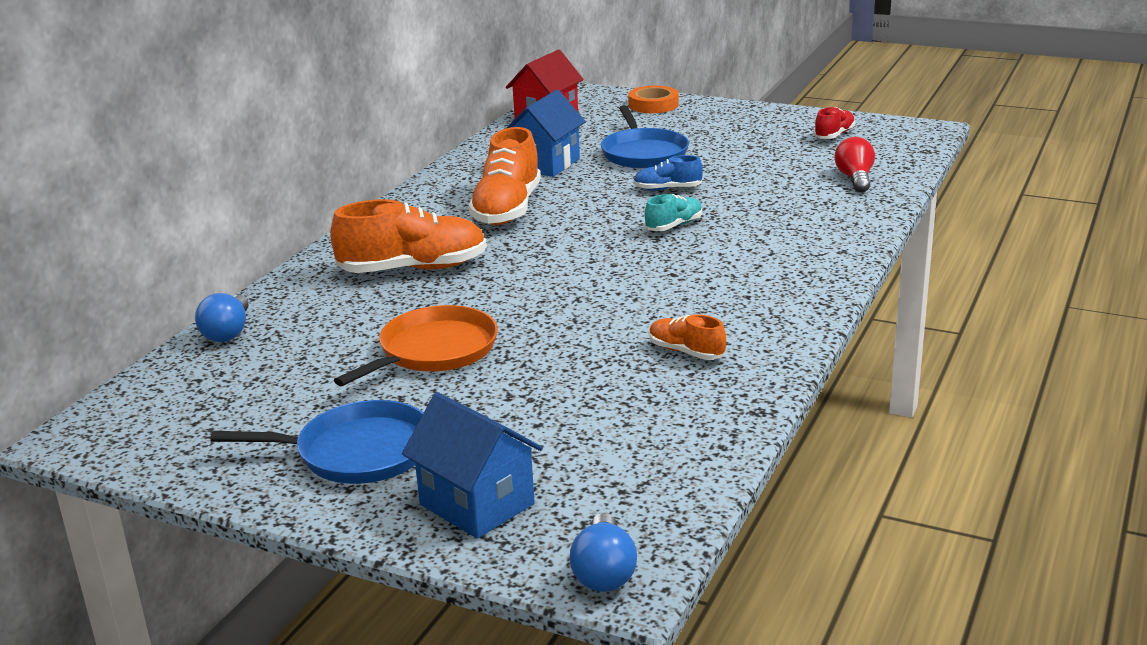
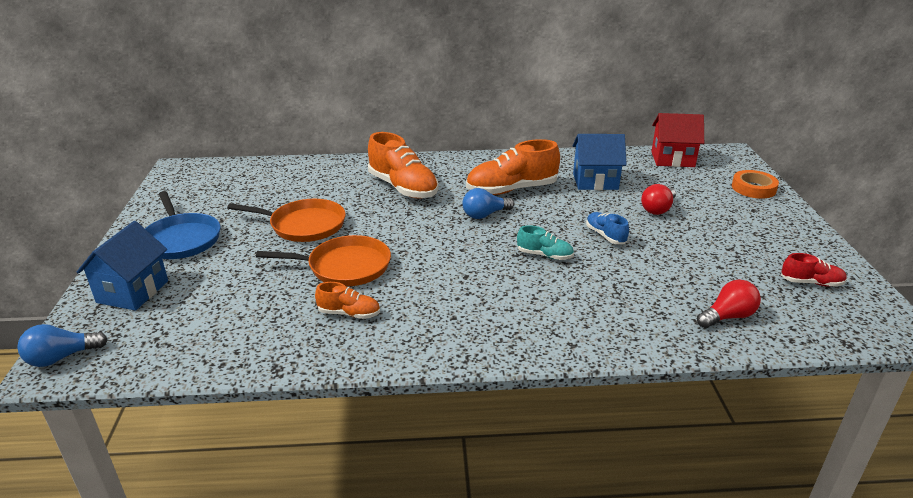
camera: 60 degrees right, 5 degrees up
(228, 332) = (296, 165): blue light bulb -> blue light bulb (485, 215)
(577, 339) = (344, 267): none -> orange pan
(643, 153) = (658, 209): blue pan -> red light bulb
(686, 352) = (349, 313): orange shoe -> orange shoe turned 90 degrees clockwise

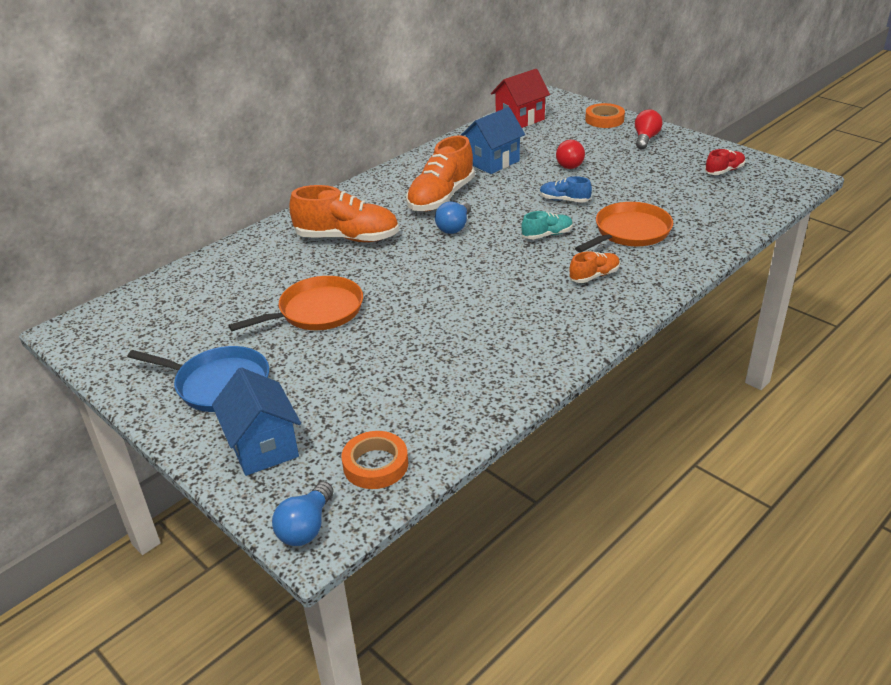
camera: 40 degrees left, 5 degrees up
(158, 346) = (375, 464): none -> orange tape
(344, 267) = (415, 322): orange pan -> orange pan (629, 232)
(349, 313) = (482, 351): orange shoe -> orange shoe (594, 276)
(727, 317) = (712, 216): red light bulb -> red light bulb (645, 139)

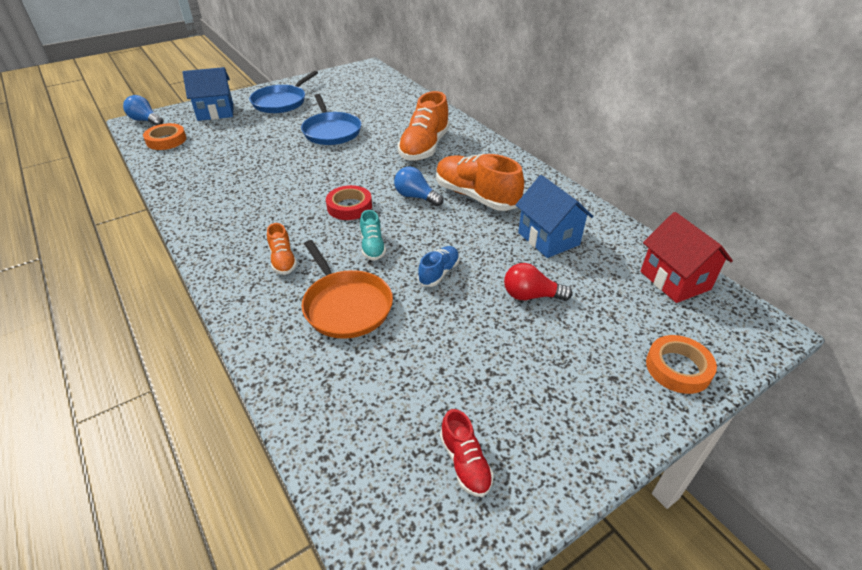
camera: 100 degrees right, 5 degrees up
(316, 311) = (331, 131): orange pan -> blue pan
(488, 260) = (349, 207): none -> red tape
(645, 139) = (600, 398): red light bulb -> none

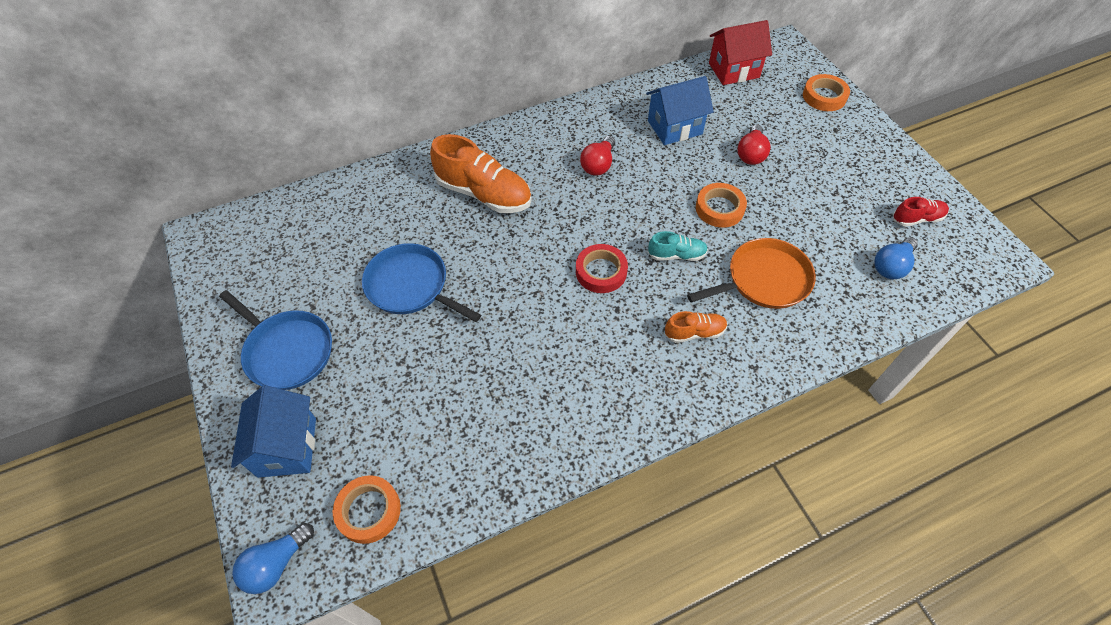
camera: 80 degrees left, 15 degrees up
(331, 131) = (411, 286): blue pan -> blue pan turned 135 degrees counterclockwise
(416, 197) = (591, 212): blue light bulb -> blue light bulb (891, 266)
(439, 273) = (719, 208): blue shoe -> orange tape
(476, 196) = (598, 164): orange shoe -> red light bulb

